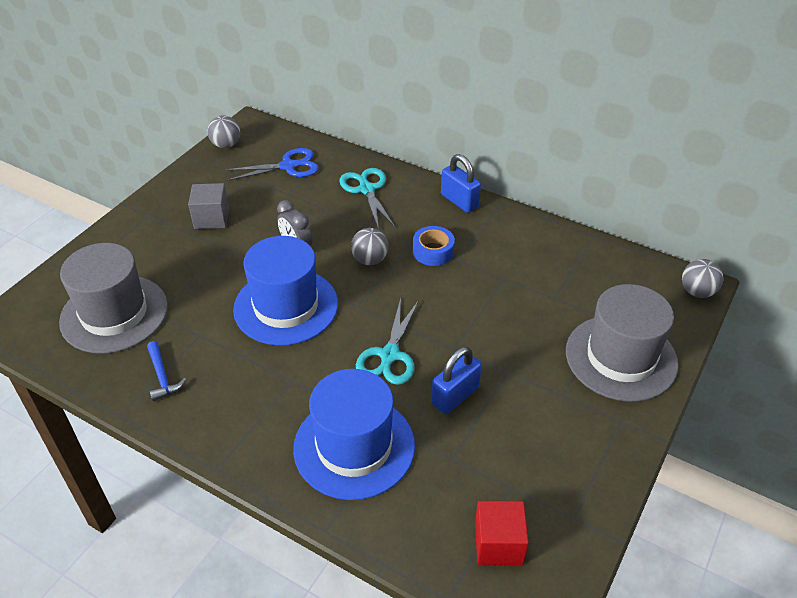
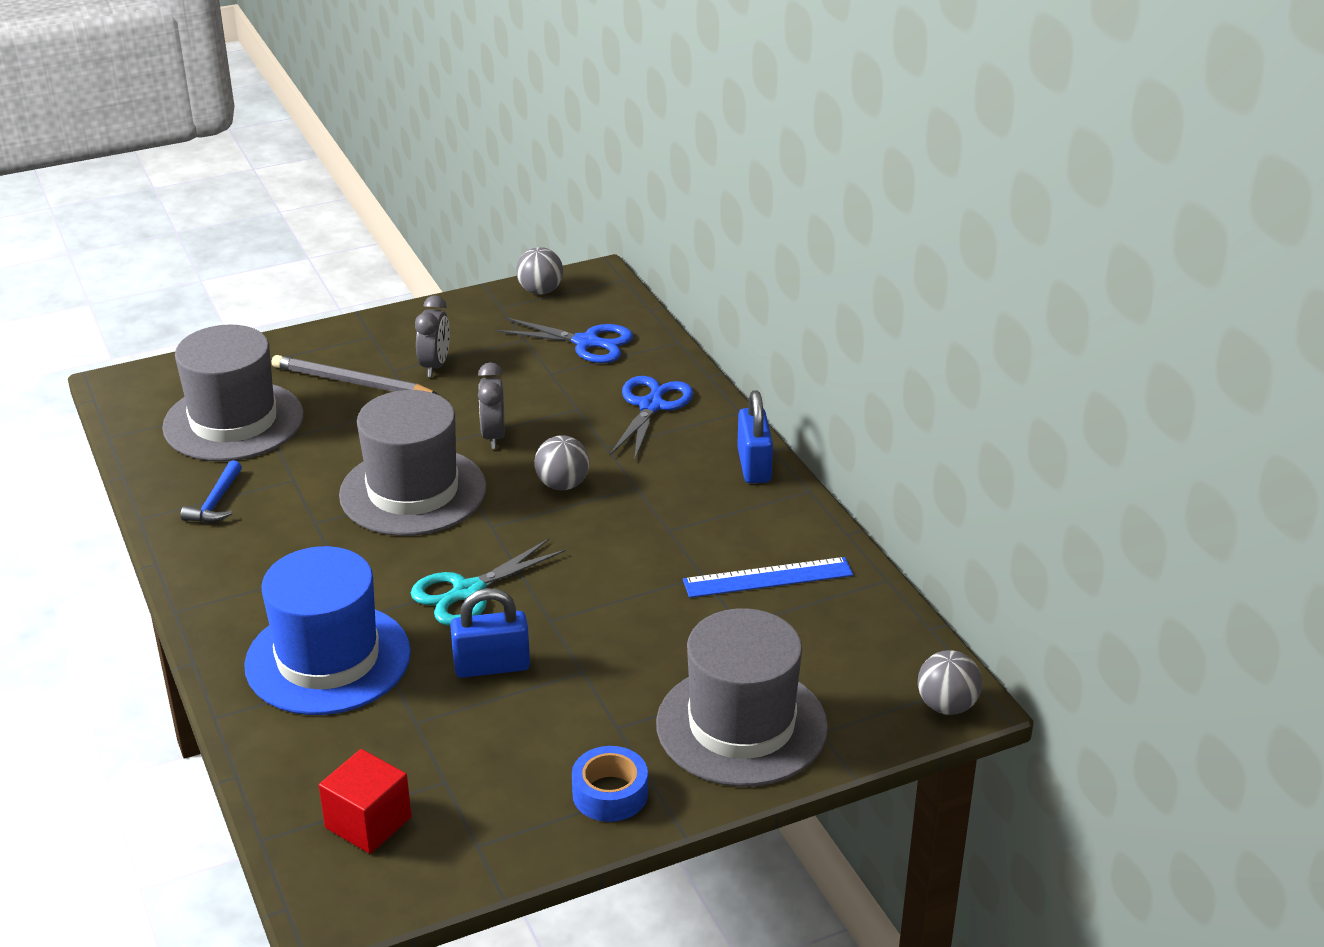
camera: 35 degrees right, 10 degrees down
(168, 251) = (352, 382): none -> grey pencil
(211, 218) = (435, 366): grey cube -> grey clock
(286, 306) = (413, 491): blue hat -> grey hat
(367, 189) = (651, 406): turquoise scissors -> blue scissors
(433, 251) = (650, 508): blue tape -> blue tape (610, 794)
(537, 263) = (768, 577): none -> blue ruler

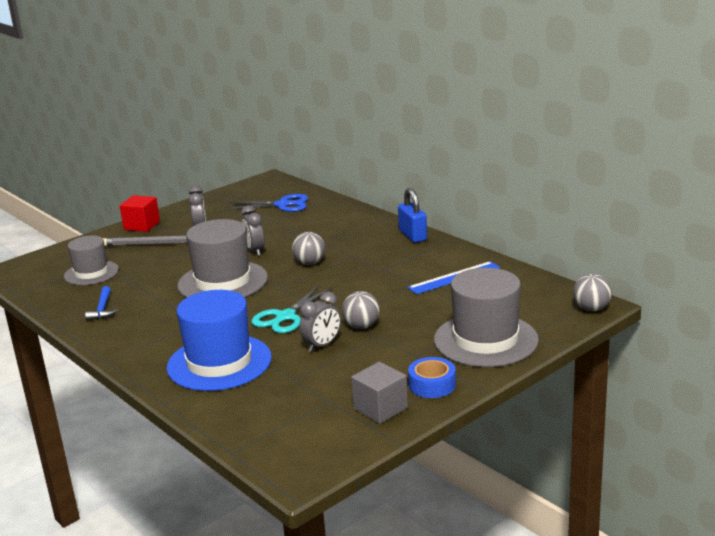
camera: 15 degrees left, 10 degrees down
(233, 421) = (91, 273): grey hat -> grey hat, size x0.62
(368, 822) = (294, 430): red cube -> red cube (142, 225)
(492, 666) = (322, 345): blue padlock -> grey clock
(510, 818) = (380, 408): none -> grey cube
(540, 291) = (241, 189): grey ball -> grey ball (361, 326)
(651, 406) = (337, 223): blue scissors -> none

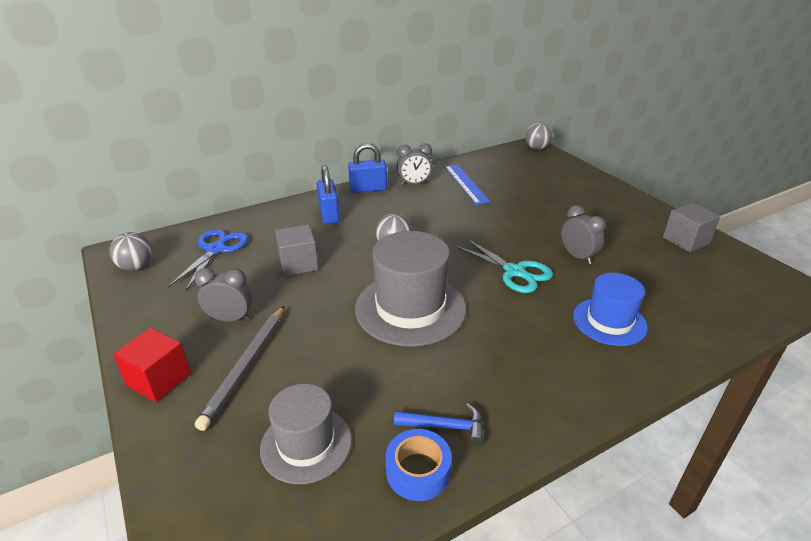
camera: 80 degrees left, 10 degrees up
(219, 362) = (609, 321): blue hat -> blue hat, size x0.62
(255, 251) = (337, 279): grey clock -> grey clock (414, 184)
(272, 234) = (298, 264): none -> grey cube
(353, 229) = (329, 215): none -> blue padlock
(361, 326) = (543, 233): grey ball -> grey ball (136, 267)
(432, 385) = (646, 215): blue tape -> blue tape (418, 471)
(485, 340) = (577, 187): grey hat -> none

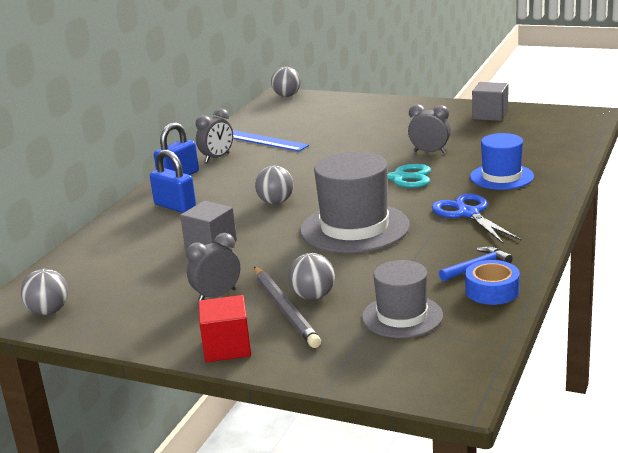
camera: 35 degrees left, 10 degrees down
(216, 250) = (109, 269): blue scissors -> blue scissors (468, 214)
(282, 366) = (313, 296): none -> grey ball

